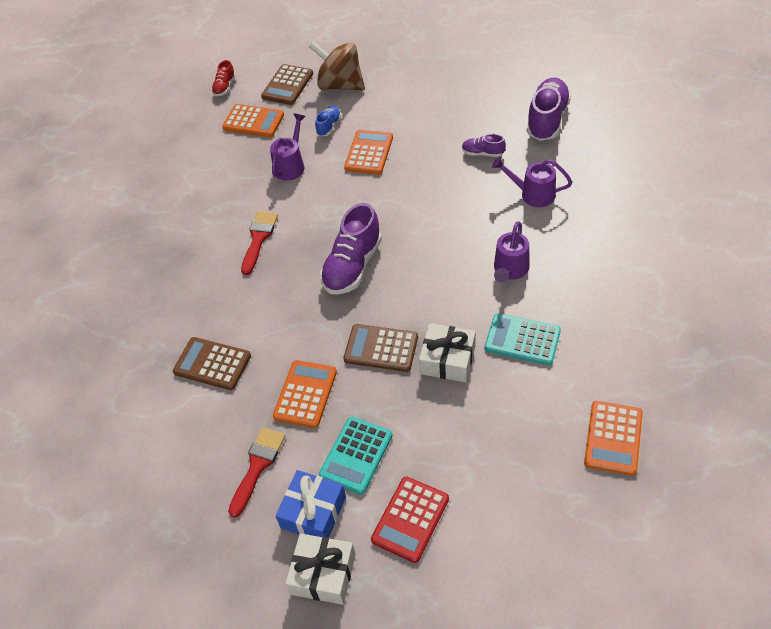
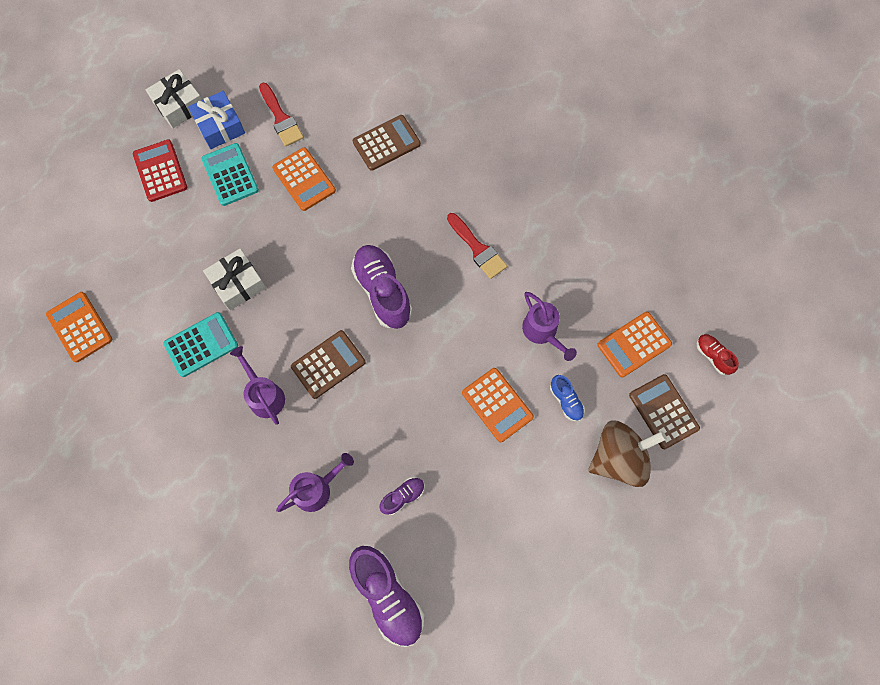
camera: 125 degrees right, 20 degrees up
(381, 348) = (291, 251): brown calculator -> brown calculator (328, 364)

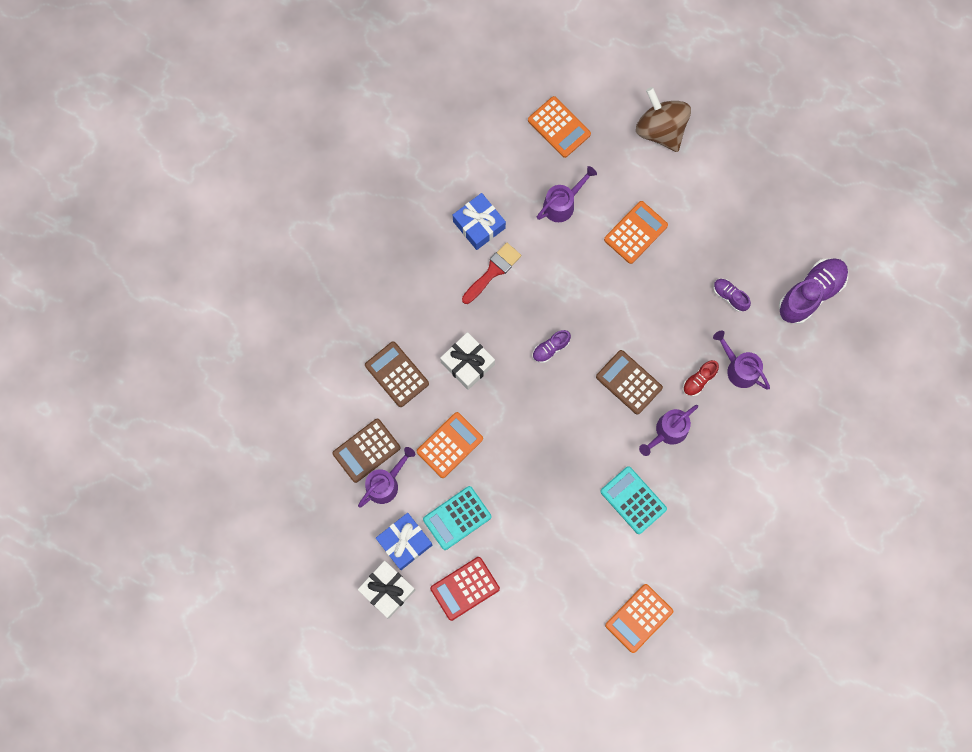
camera: 100 degrees left, 5 degrees up
(238, 283) = (568, 482): white gift -> white gift (467, 363)
(281, 118) = (386, 483): red brush -> purple watering can
(382, 291) = (550, 348): purple shoe -> purple shoe, size x0.50
(531, 243) = (479, 225): none -> blue gift
(566, 401) = (620, 177): blue shoe -> none
(663, 411) = (614, 98): brown calculator -> brown calculator (366, 450)
(713, 356) = (557, 63): red shoe -> red shoe (699, 380)

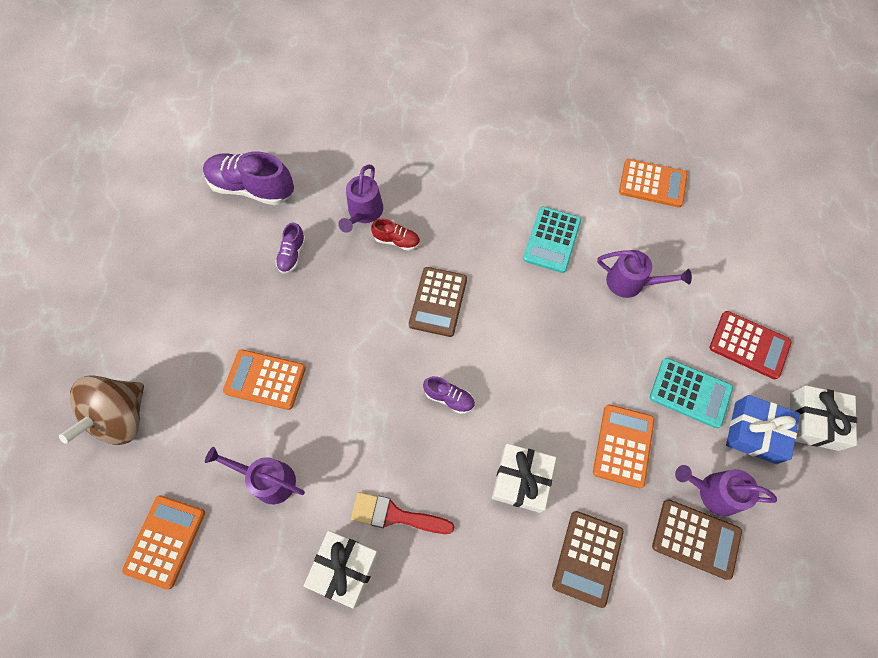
camera: 120 degrees left, 10 degrees down
(449, 445) = (623, 445): orange calculator -> orange calculator turned 90 degrees clockwise
(479, 225) = (345, 568): blue gift -> white gift
(667, 432) = (466, 243): purple watering can -> purple watering can (631, 283)

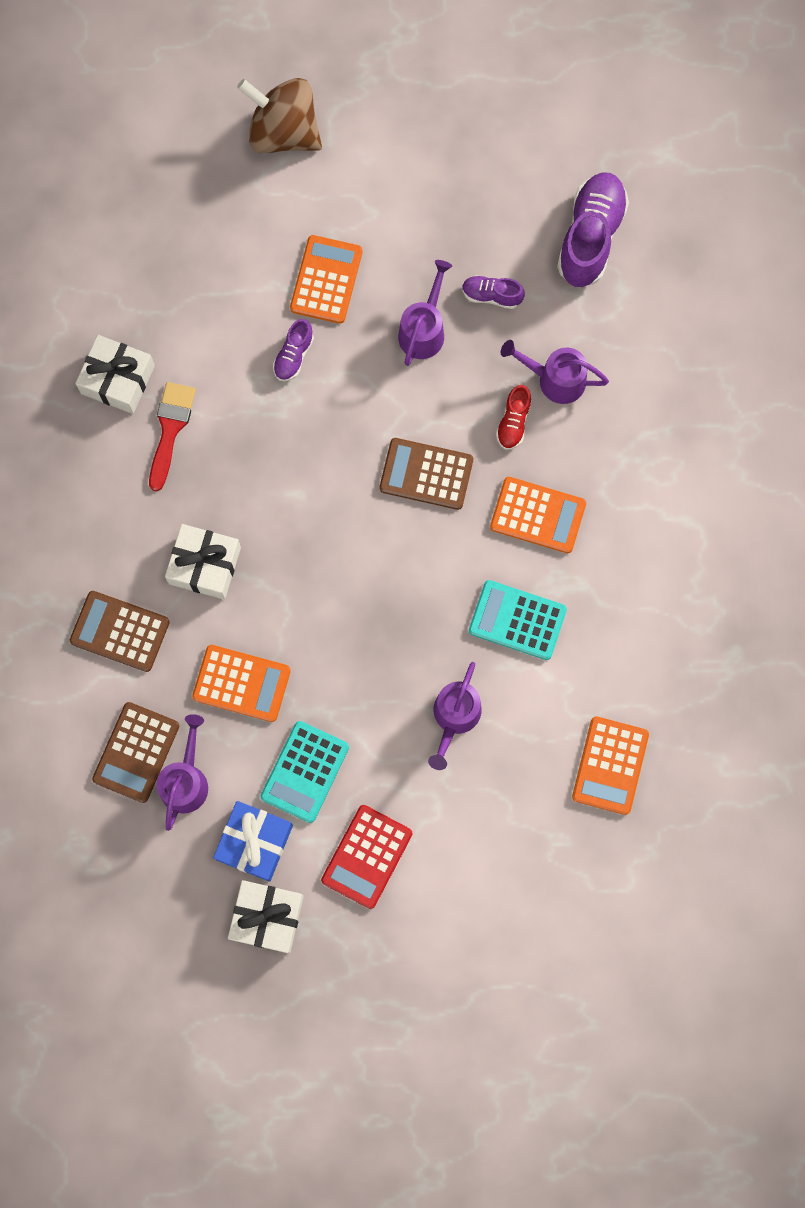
camera: 90 degrees right, 10 degrees up
(165, 541) = (151, 199): orange calculator -> orange calculator (538, 515)
(267, 480) = (211, 294): purple watering can -> purple watering can (424, 329)
(449, 398) = (301, 487): purple shoe -> purple shoe (294, 356)

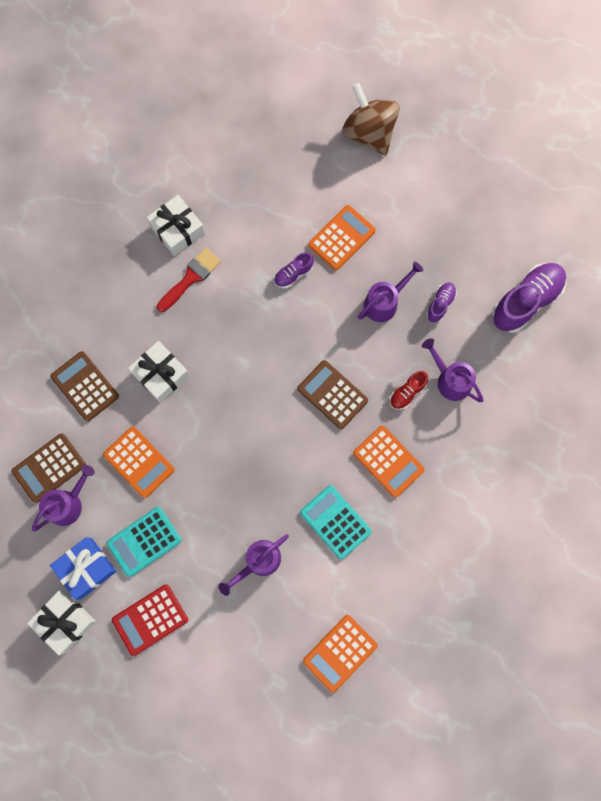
camera: 30 degrees right, 0 degrees up
(491, 296) = (440, 304): purple shoe -> purple shoe turned 75 degrees clockwise

